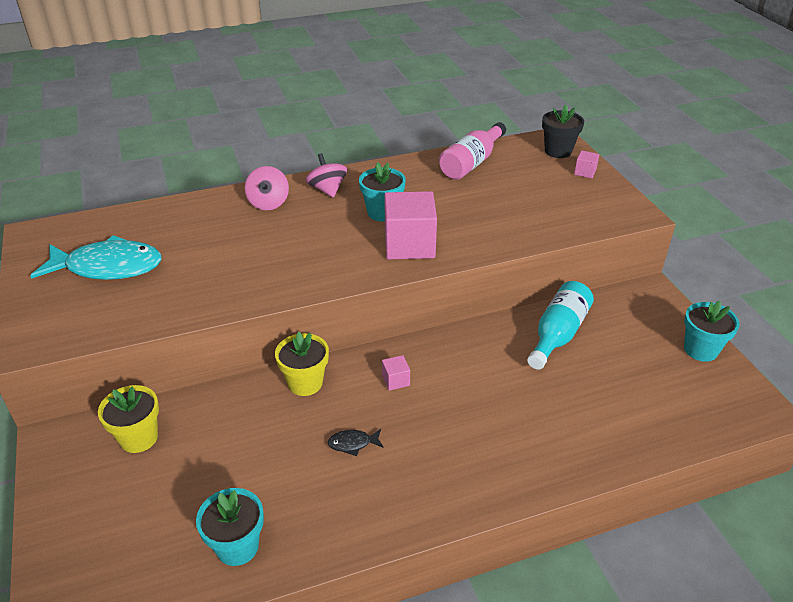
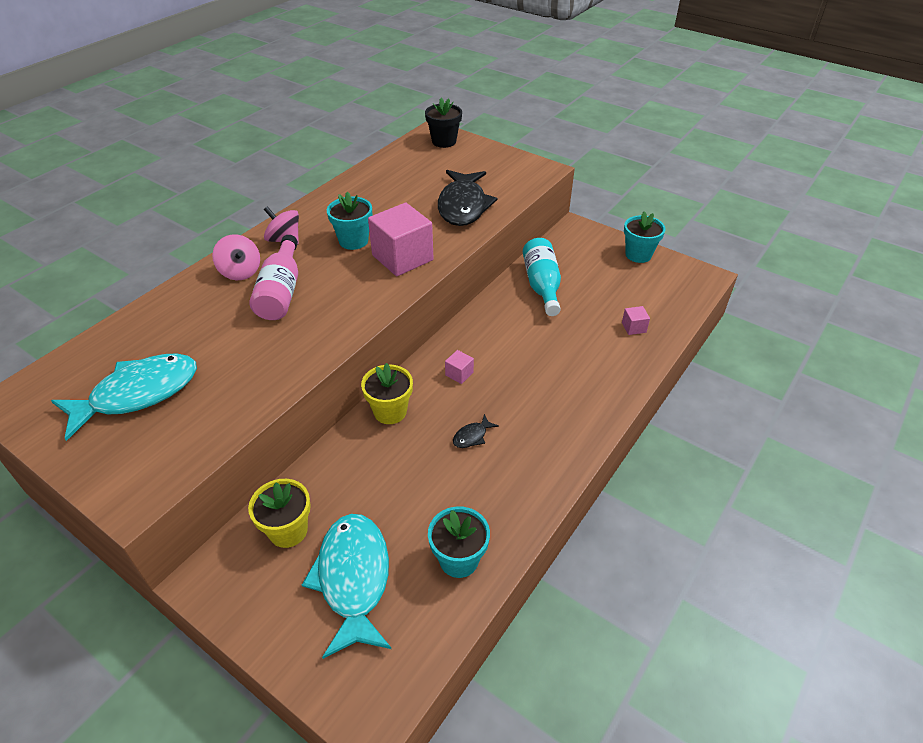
camera: 35 degrees left, 5 degrees up
(146, 507) = (353, 579): none -> turquoise fish
(471, 163) = (386, 174): pink bottle -> pink bottle (281, 292)
(514, 219) = (463, 206): none -> black fish
(585, 172) = (479, 151): pink cube -> pink cube (633, 327)

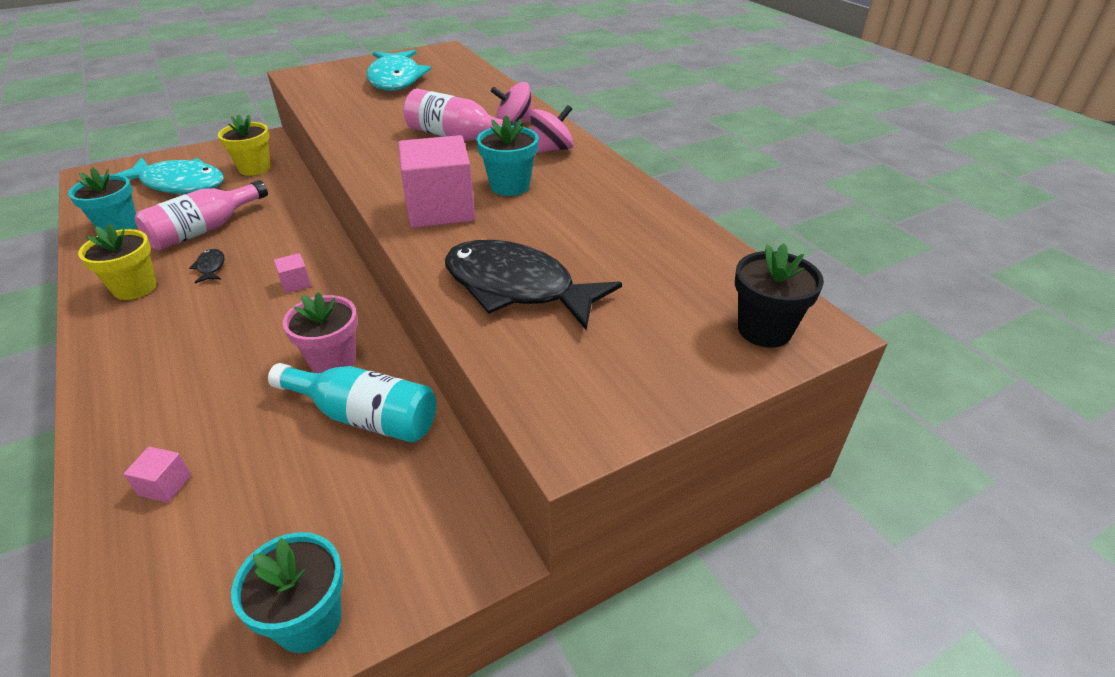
camera: 115 degrees right, 5 degrees down
(390, 411) = (303, 230): yellow flower pot -> yellow flower pot (135, 288)
(425, 482) = (204, 230): none -> pink bottle
(515, 316) = (333, 361): none -> pink flower pot

